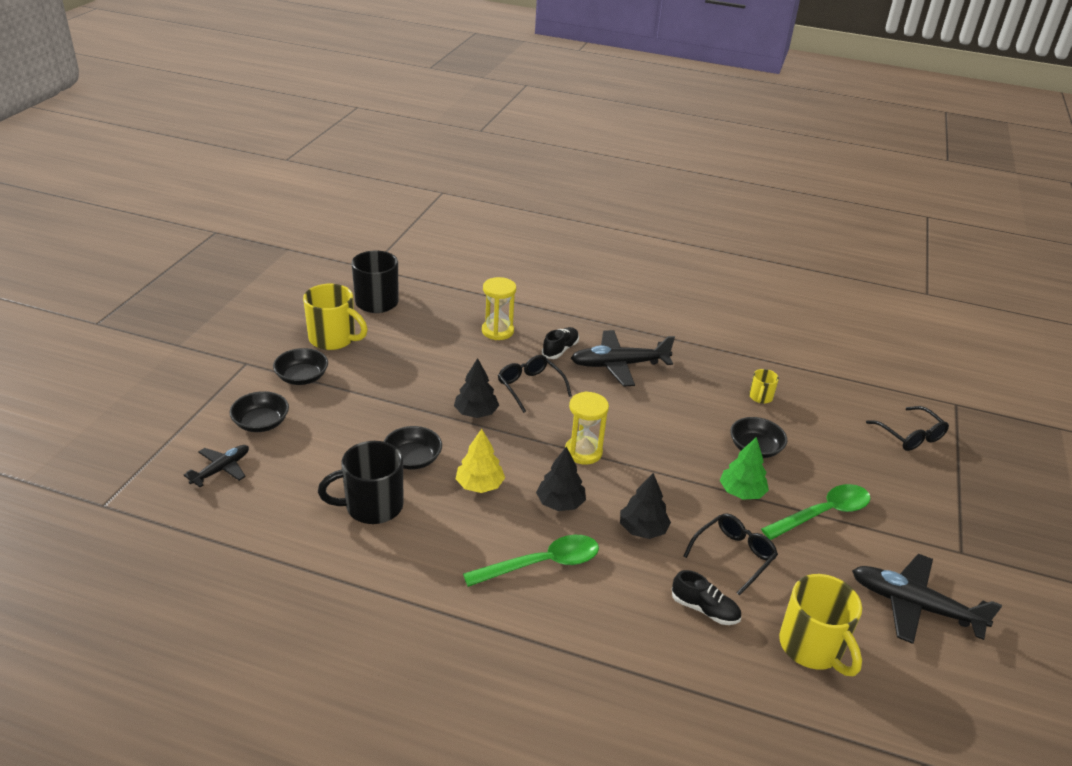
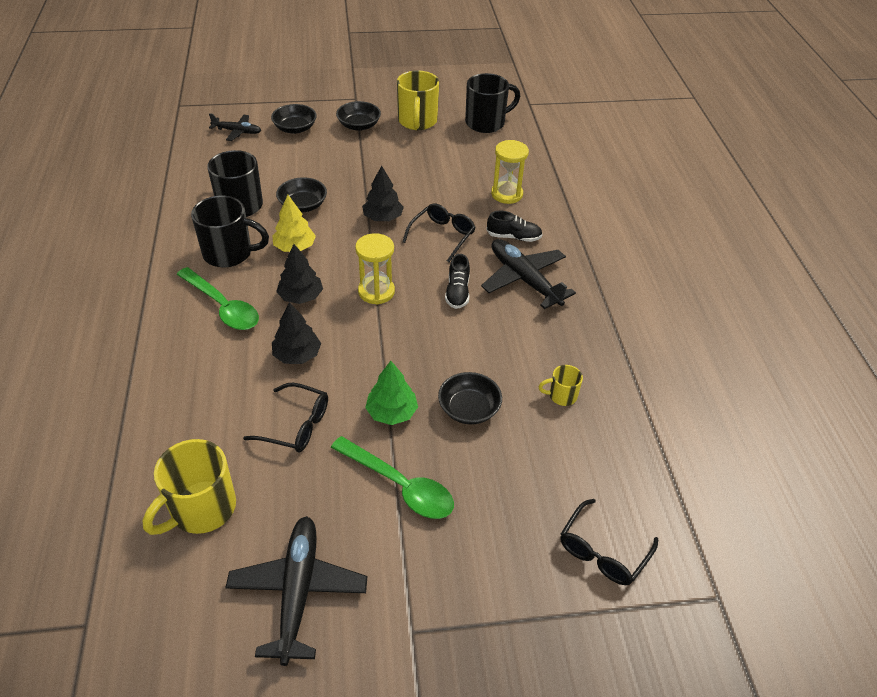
camera: 65 degrees right, 10 degrees up
(456, 536) = (229, 253): none -> black mug
(704, 609) = (216, 420): black shoe -> black shoe (457, 292)

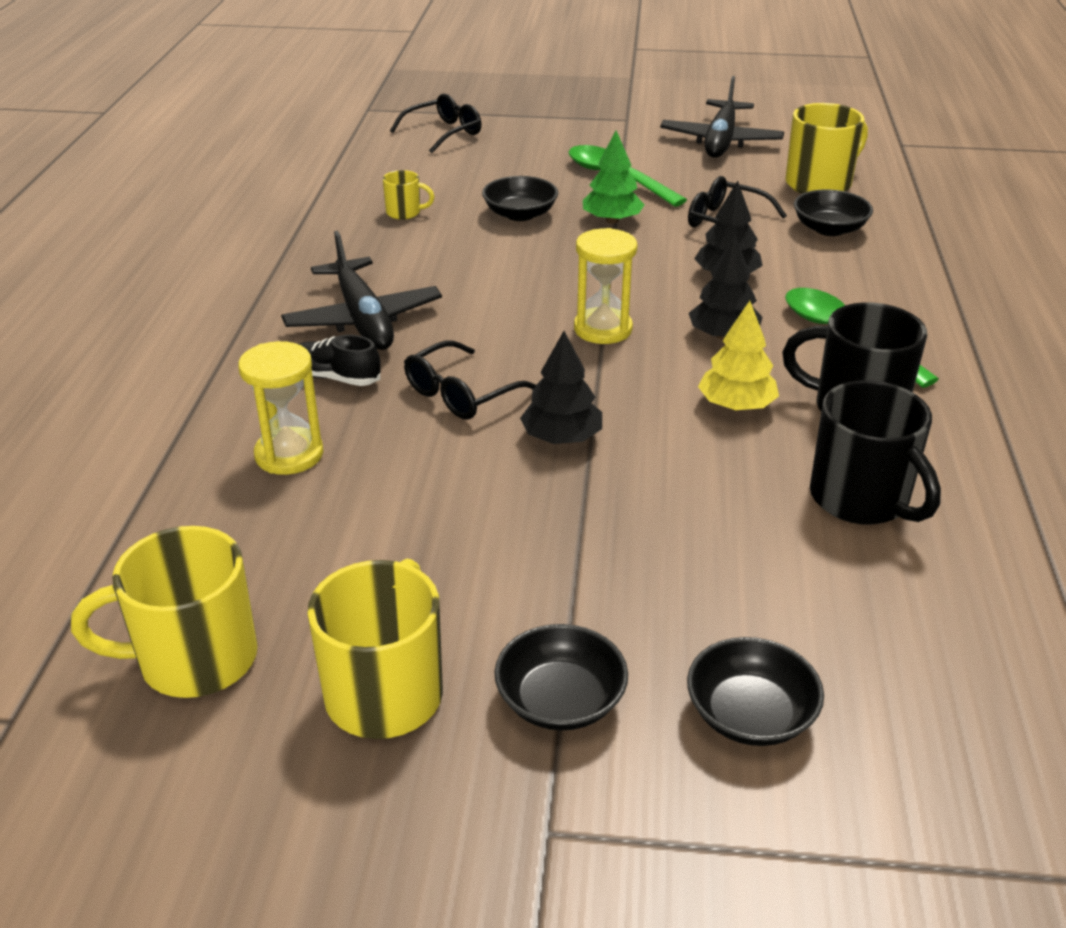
camera: 165 degrees left, 10 degrees down
(237, 131) = (923, 725): black plane -> none
(303, 205) = (722, 482): black bowl -> black bowl (829, 229)
(457, 292) = (476, 315): black shoe -> none
(486, 123) = (194, 660): black mug -> yellow mug

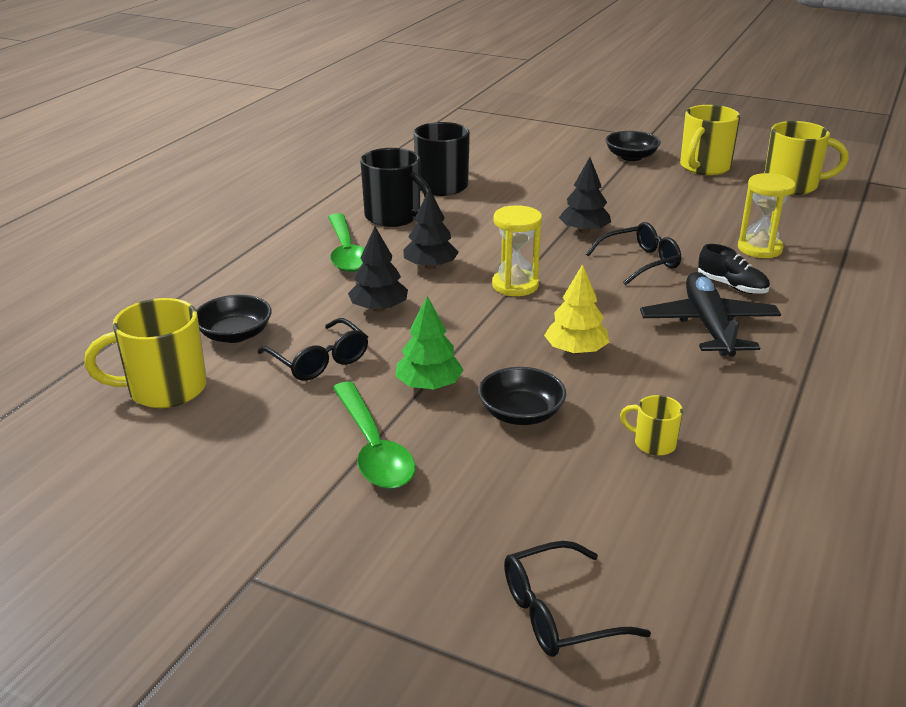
camera: 160 degrees left, 5 degrees down
(720, 141) = (178, 490): black plane -> none
(736, 405) = (464, 229): yellow tree -> yellow tree (576, 351)
(750, 715) = (558, 145): black bowl -> none

